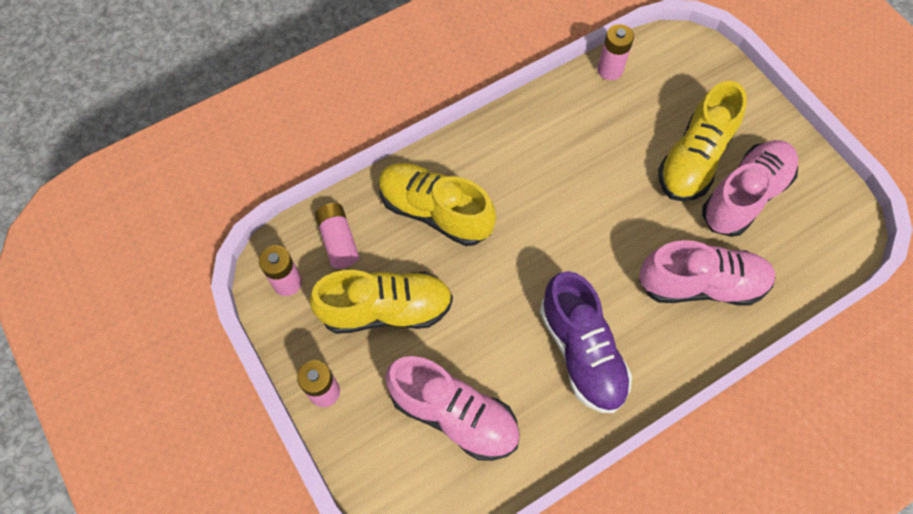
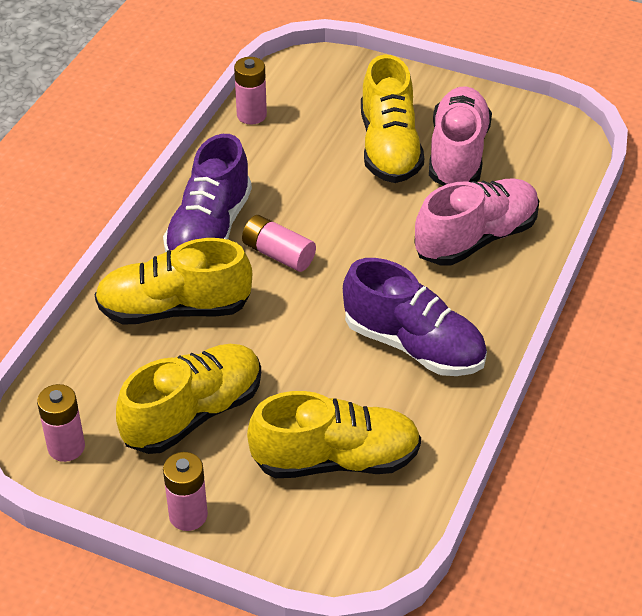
camera: 35 degrees left, 20 degrees down
(338, 241) = (92, 384): pink battery -> pink battery (278, 254)
(454, 414) = (336, 459): pink shoe -> yellow shoe
(506, 157) = (209, 230): none -> purple shoe

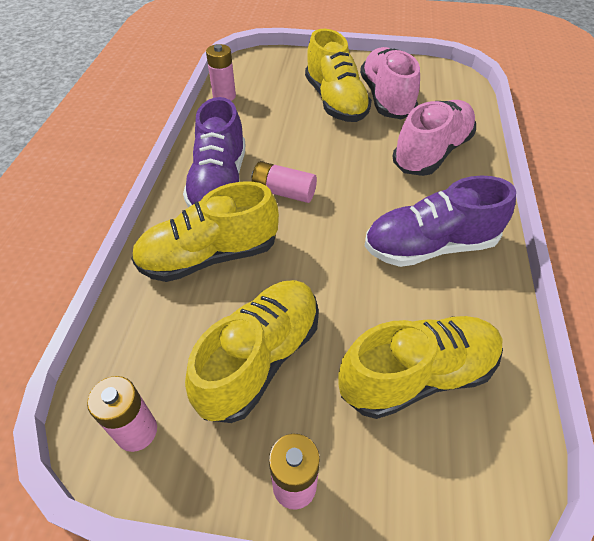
camera: 15 degrees left, 5 degrees up
(413, 345) = (430, 246): purple shoe -> purple shoe turned 150 degrees clockwise

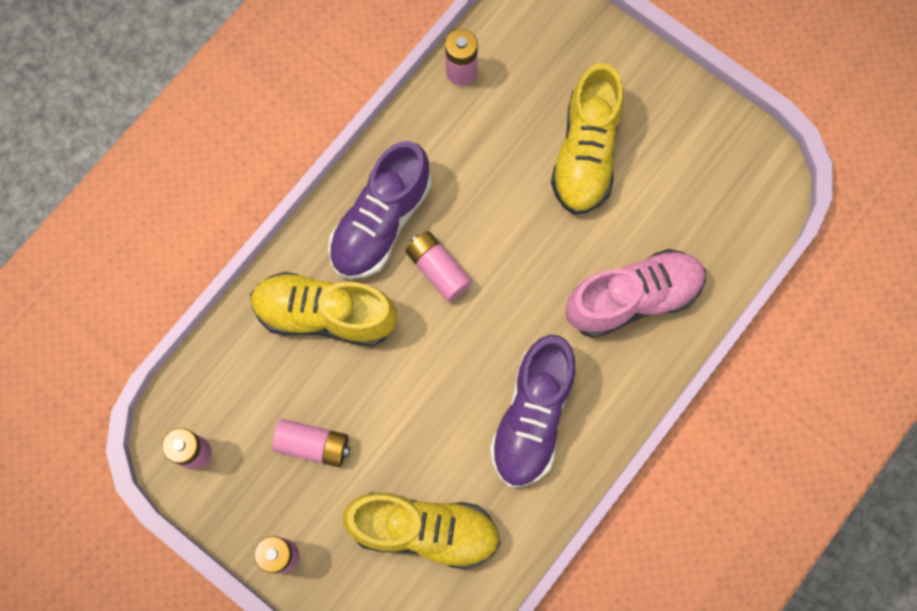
camera: 30 degrees right, 25 degrees up
(260, 358) = (313, 444): yellow shoe -> pink battery
(386, 98) = (651, 179): pink shoe -> none
(430, 246) = (532, 417): purple shoe -> purple shoe turned 90 degrees counterclockwise

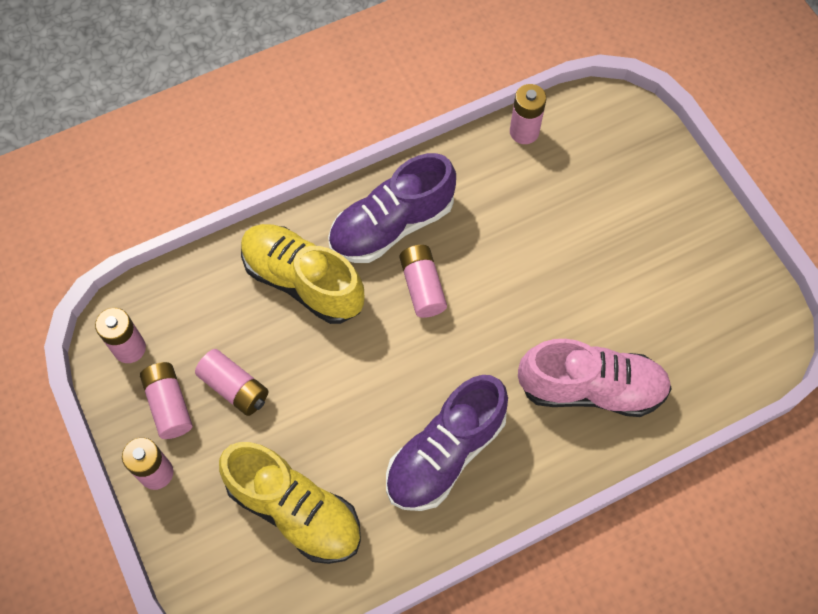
camera: 25 degrees right, 10 degrees down
(260, 488) = (169, 405): none -> pink battery
(586, 152) = (605, 243): yellow shoe -> none

